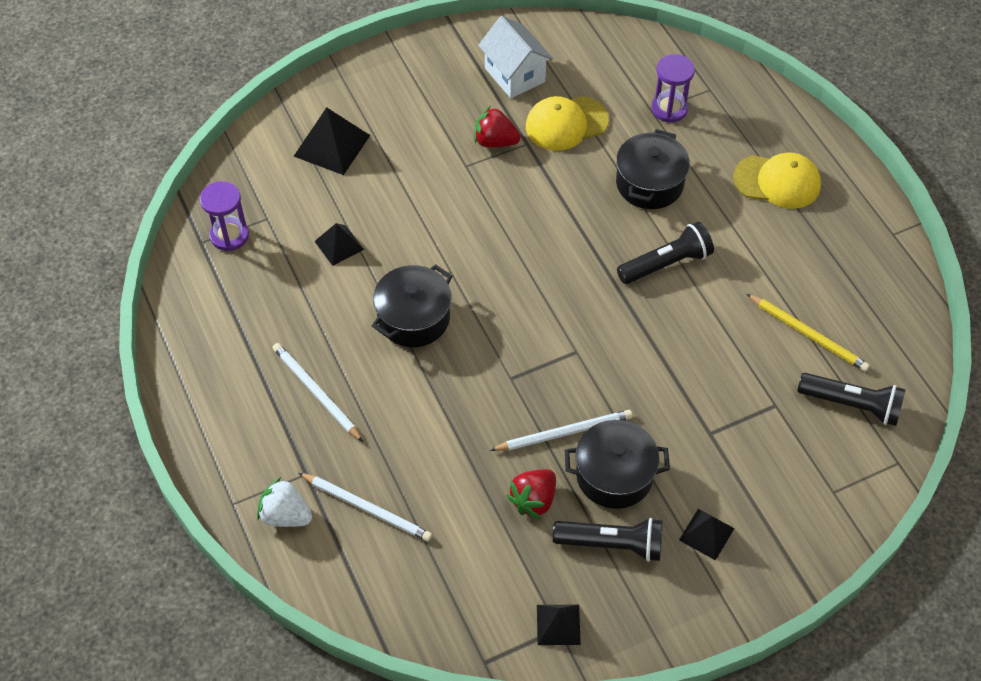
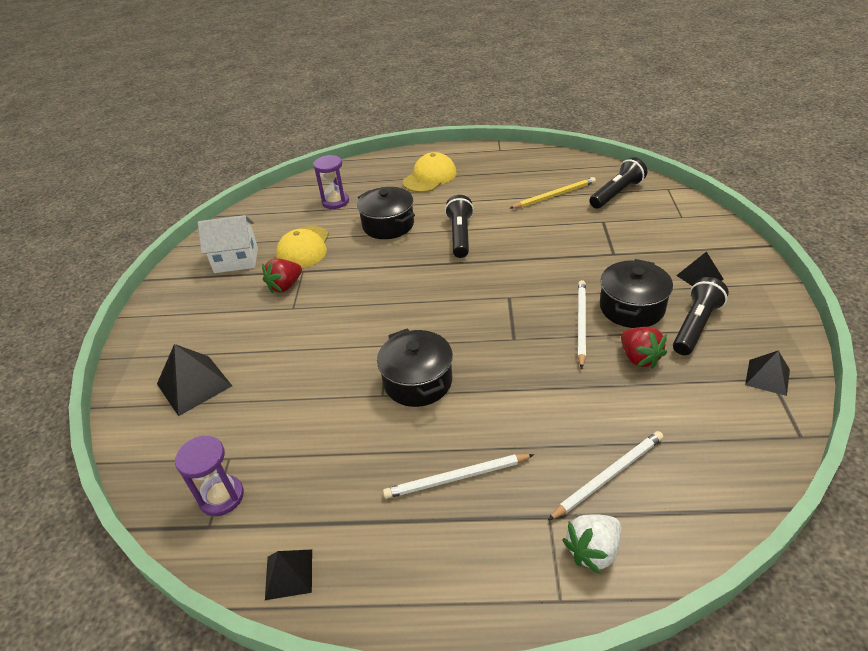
camera: 60 degrees left, 15 degrees down
(339, 245) = (303, 411): black pyramid -> black pyramid (289, 574)

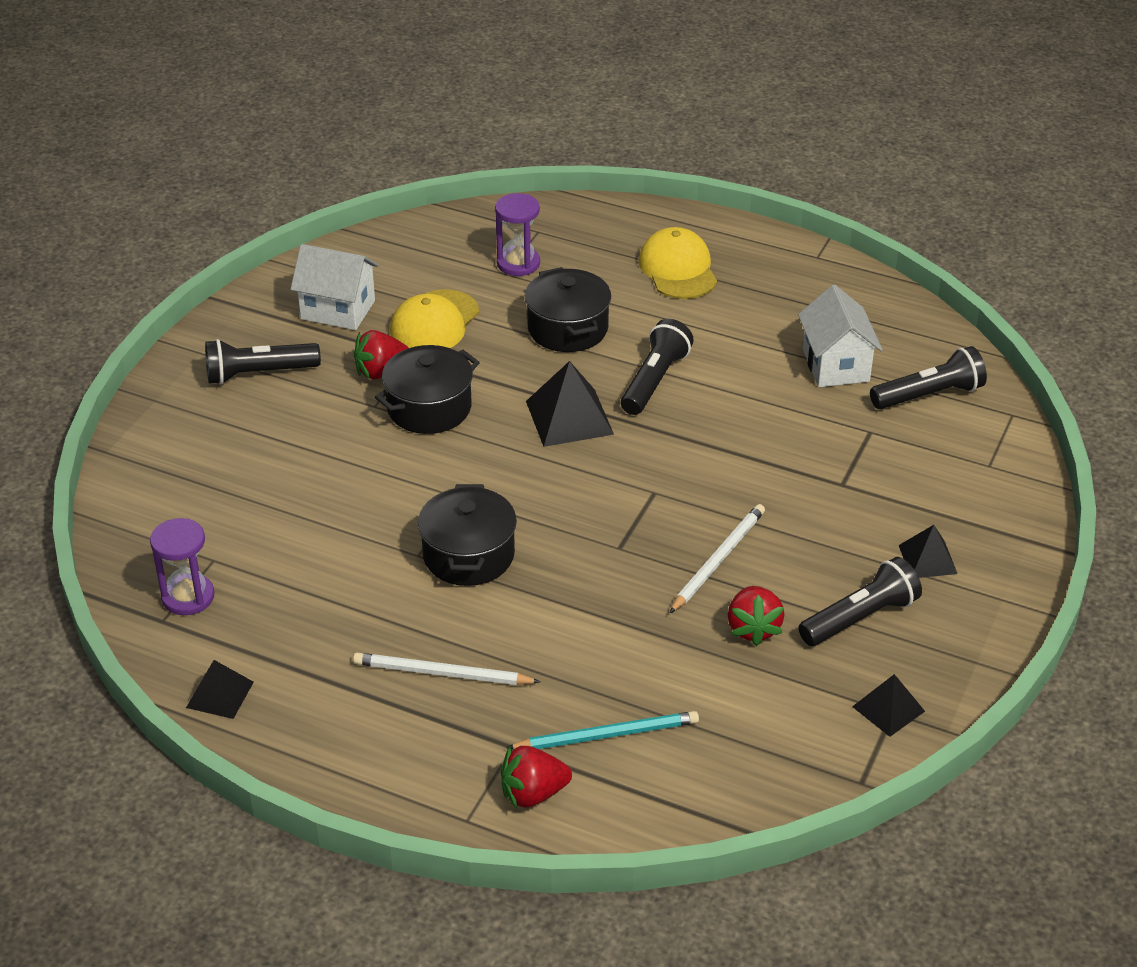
camera: 20 degrees right, 0 degrees up
(194, 384) = (212, 461): black pyramid -> black pyramid (569, 417)
(201, 315) = (259, 373): none -> black flashlight
(429, 177) = (678, 269): yellow cap -> yellow cap turned 75 degrees counterclockwise
(554, 195) = (835, 365): yellow pencil -> white house
(593, 551) = (533, 793): white strawberry -> red strawberry
(609, 476) = (607, 735): white pencil -> turquoise pencil
(631, 307) = (800, 565): black pot -> black pot (429, 408)

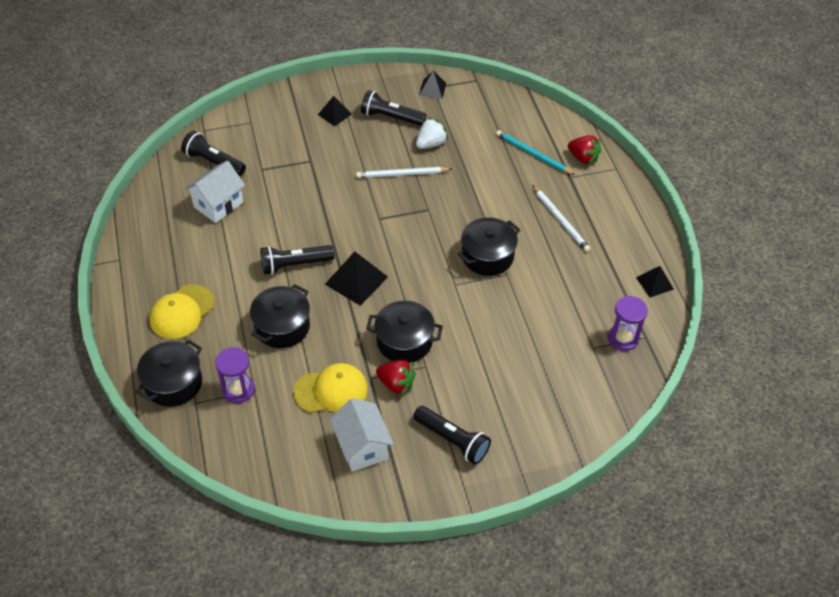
camera: 130 degrees left, 10 degrees up
(581, 227) = (173, 383): none -> black pot
(753, 628) = (431, 144): red strawberry -> white strawberry

